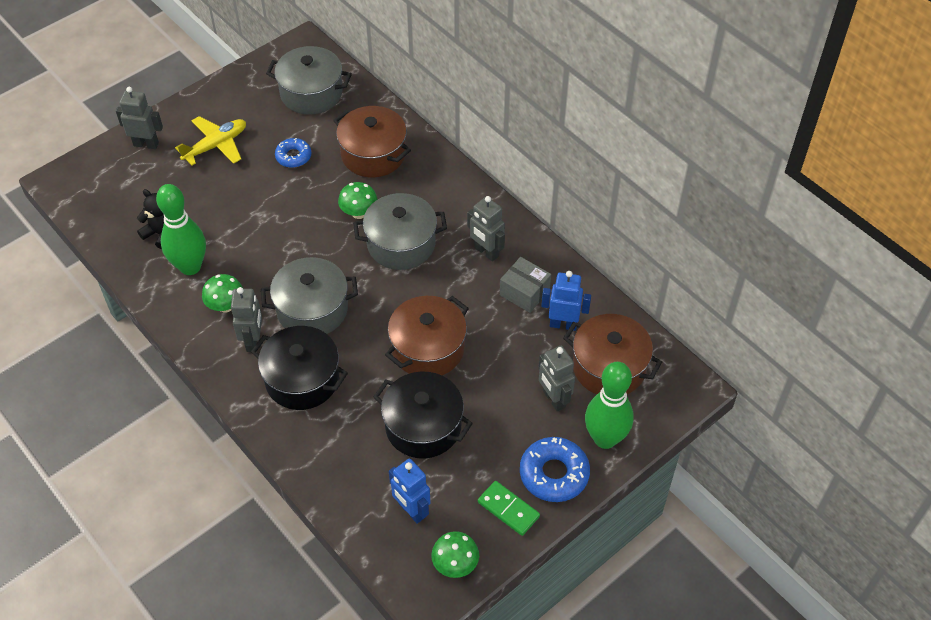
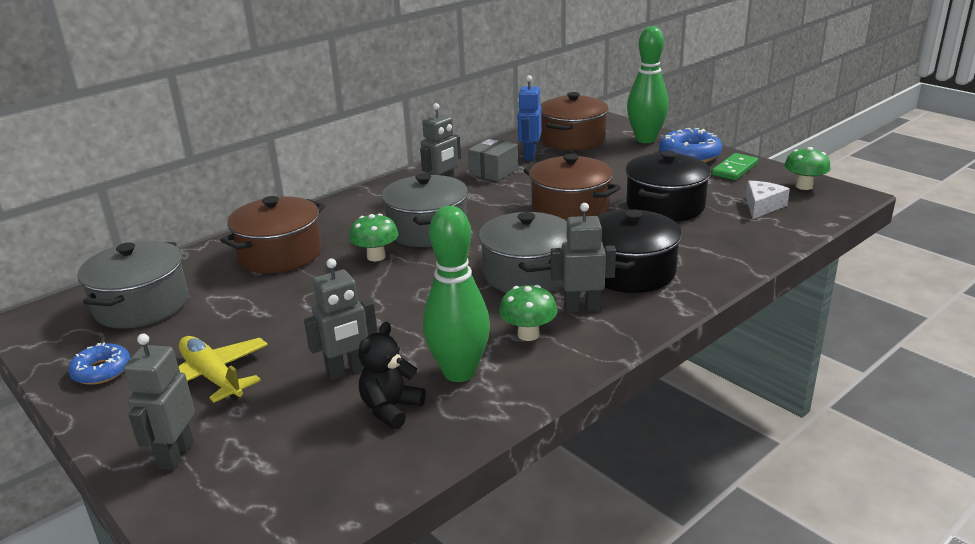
camera: 90 degrees left, 25 degrees down
(293, 156) = (262, 308): blue donut -> blue donut (102, 371)
(411, 511) = (762, 206): blue robot -> white cheese
(553, 399) = (613, 157): grey robot -> grey robot (347, 371)

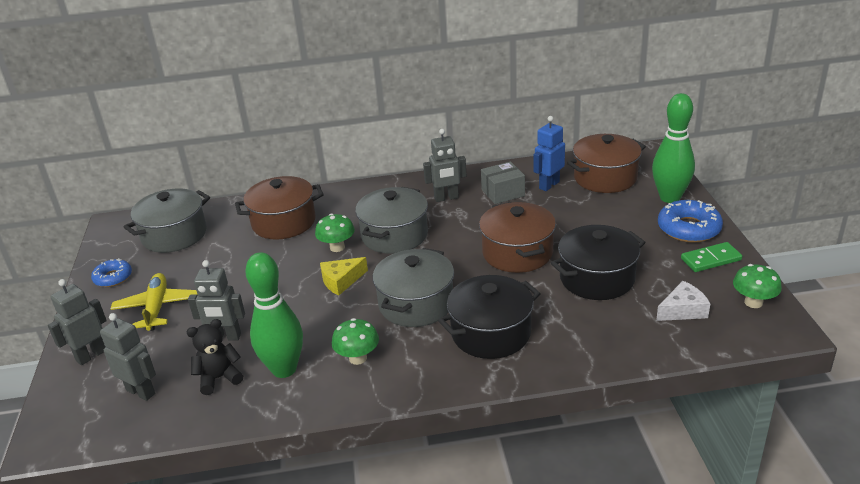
camera: 35 degrees right, 5 degrees up
(420, 281) = (341, 281): none -> yellow cheese
(582, 308) = (418, 352): grey robot -> grey robot (141, 391)

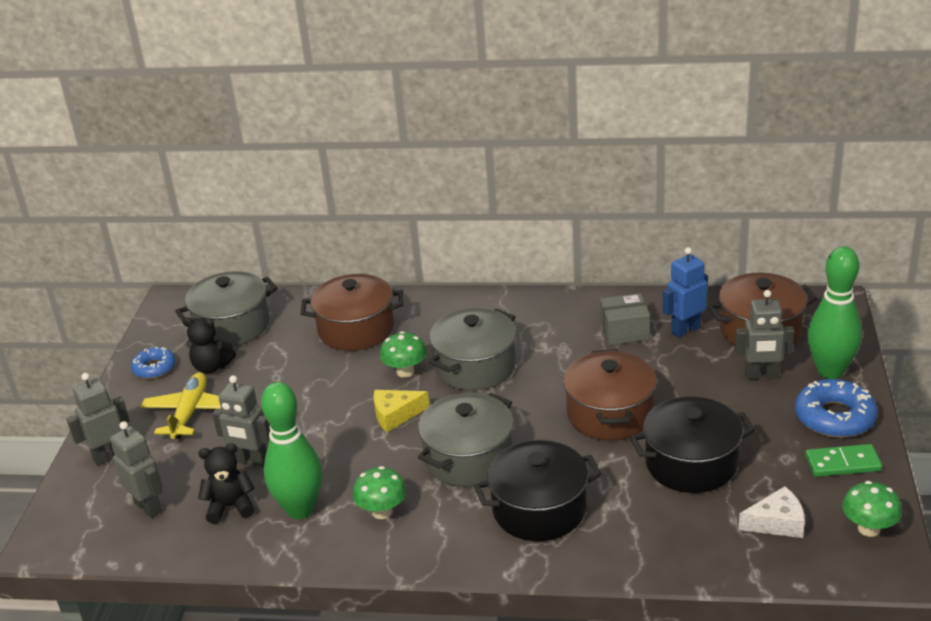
camera: 15 degrees right, 0 degrees up
(166, 269) = (212, 367): none -> black teddy bear
(446, 198) = (554, 327): grey robot -> grey robot (761, 376)

